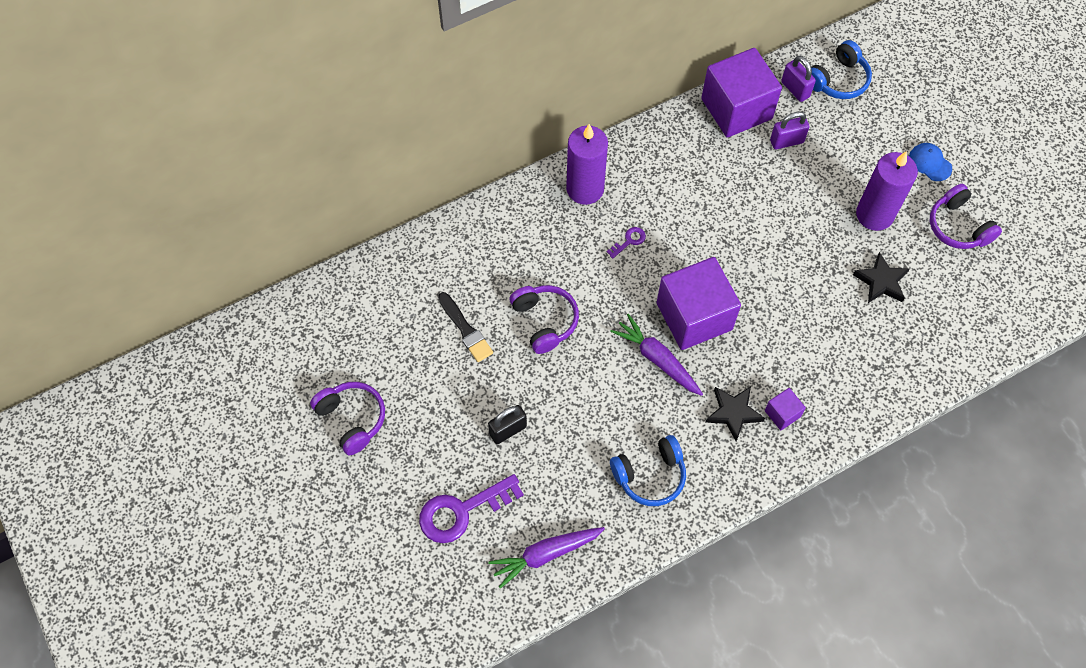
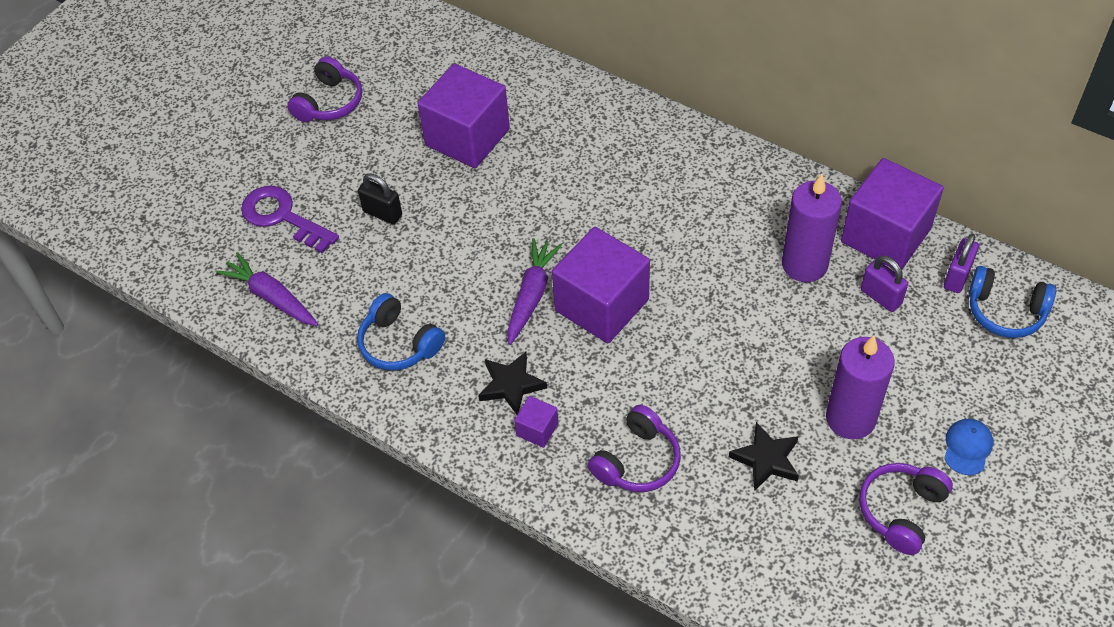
camera: 65 degrees right, 10 degrees down
(466, 330) = (467, 137): black brush -> purple cube
(544, 321) = (515, 189): purple headphones -> purple headphones (637, 461)
(585, 189) = (685, 155): purple candle -> purple candle (804, 264)
(629, 241) = (651, 215): purple key -> none

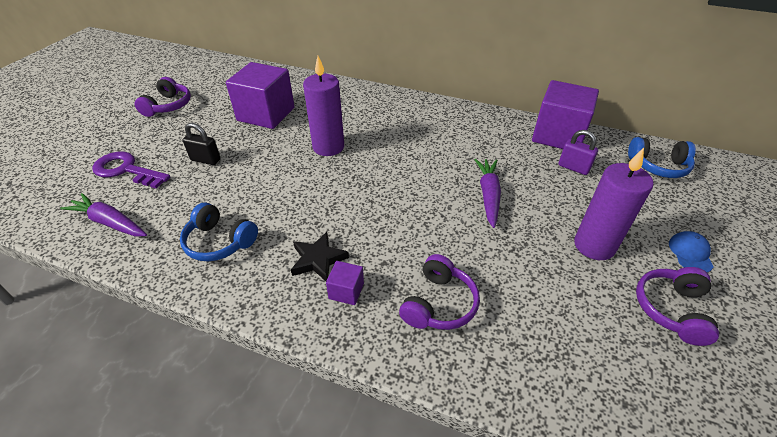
camera: 15 degrees left, 10 degrees down
(531, 295) = (324, 196): purple carrot -> purple carrot (488, 195)
(601, 305) = (379, 196): purple cube -> none
(766, 459) = (544, 285): black star -> none
(804, 264) = (514, 156): purple candle -> purple candle (328, 147)
(957, 277) = (615, 151): purple padlock -> none

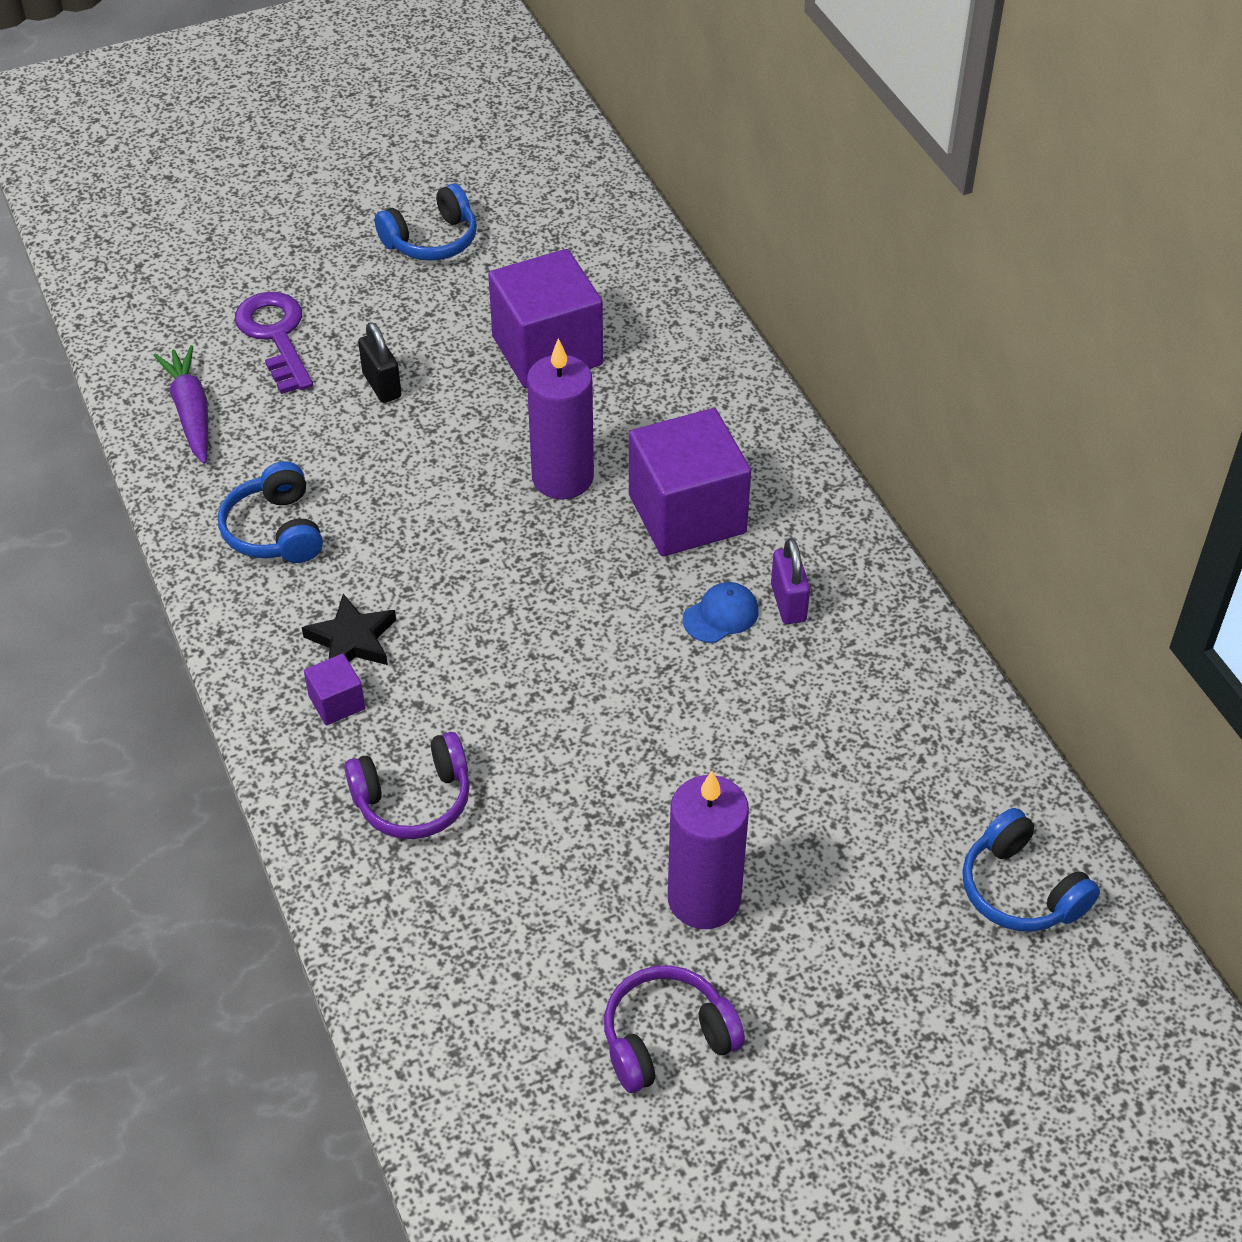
camera: 45 degrees right, 5 degrees up
(168, 106) = (432, 240): purple headphones -> blue headphones
(488, 195) = (674, 723): purple carrot -> none
(558, 135) = (946, 717): purple cube -> purple cube (687, 514)
(573, 168) = (873, 783): purple padlock -> purple padlock (788, 603)
(690, 253) = (818, 1017): blue cap -> blue cap (721, 615)

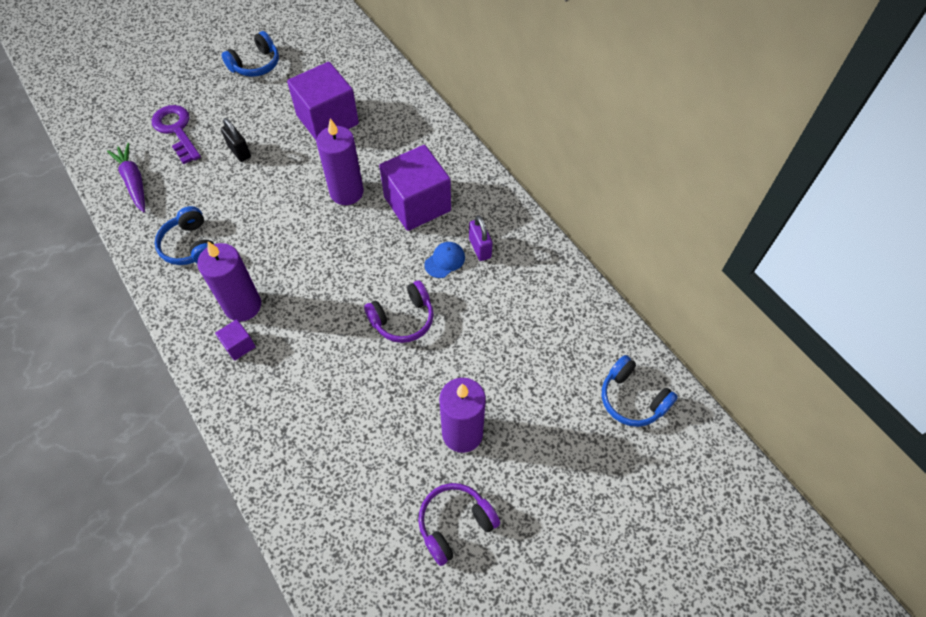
camera: 10 degrees left, 10 degrees up
(352, 640) = (243, 306): black star -> purple candle
(413, 799) = (290, 398): purple headphones -> purple headphones (403, 319)

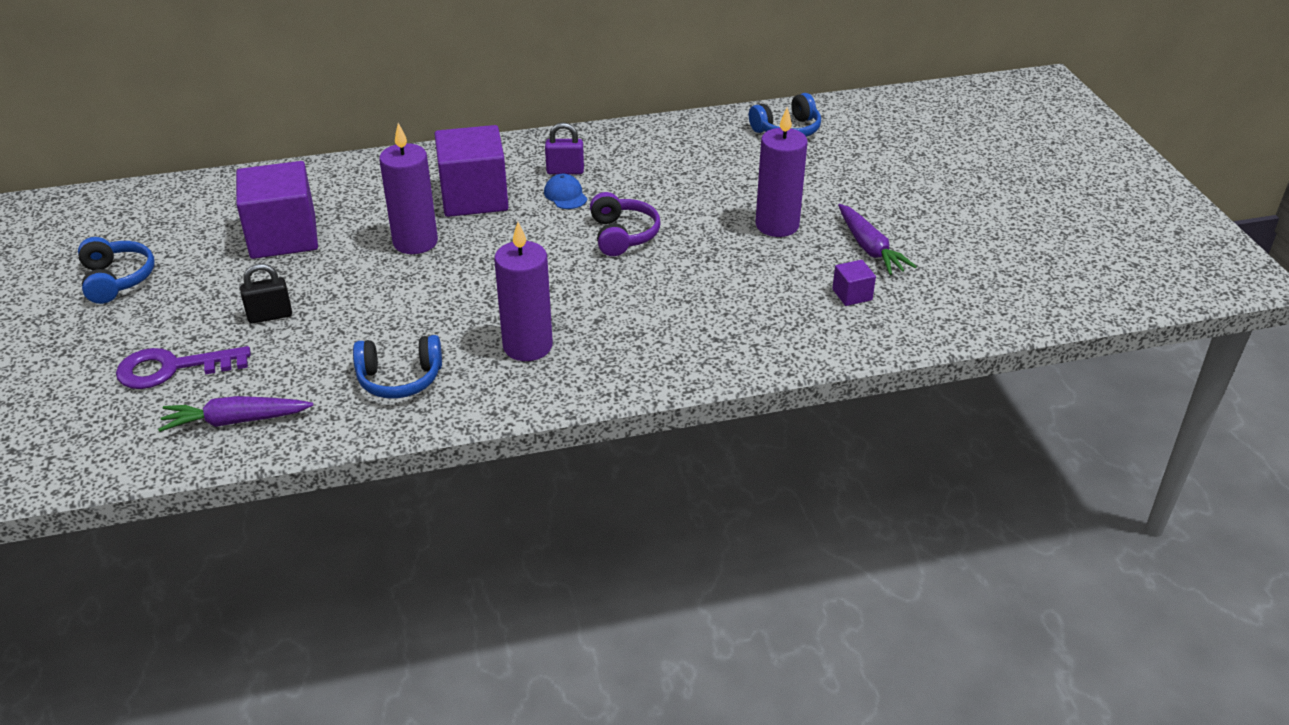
camera: 70 degrees left, 20 degrees down
(239, 345) = (584, 357): purple cube -> purple cube (852, 295)
(455, 524) = (869, 248): purple headphones -> purple carrot

